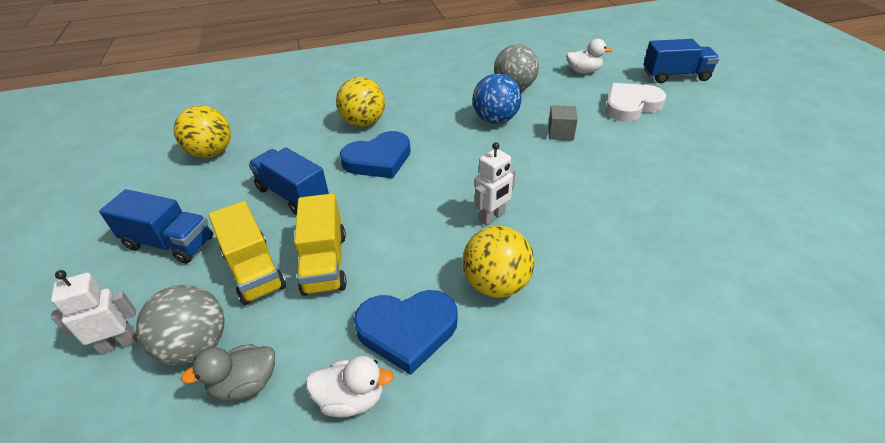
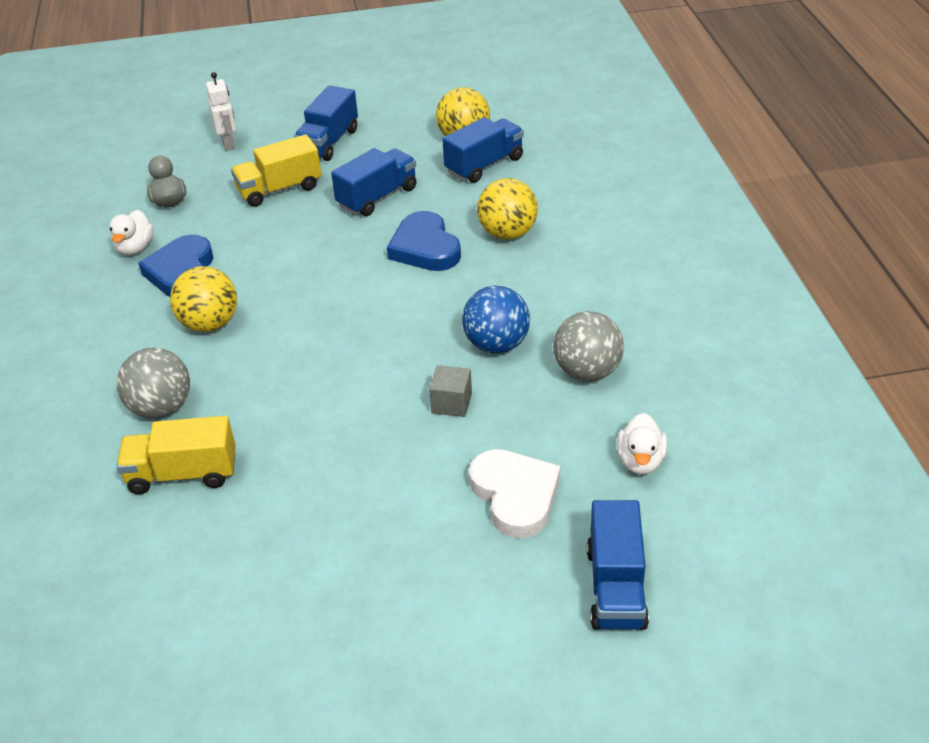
camera: 95 degrees right, 0 degrees up
(196, 346) = (212, 175): grey ball -> grey ball (161, 408)
(261, 139) = (484, 165): none -> blue truck
(325, 263) = (274, 225): yellow truck -> yellow truck (183, 474)
(492, 217) = (300, 327): white robot -> none

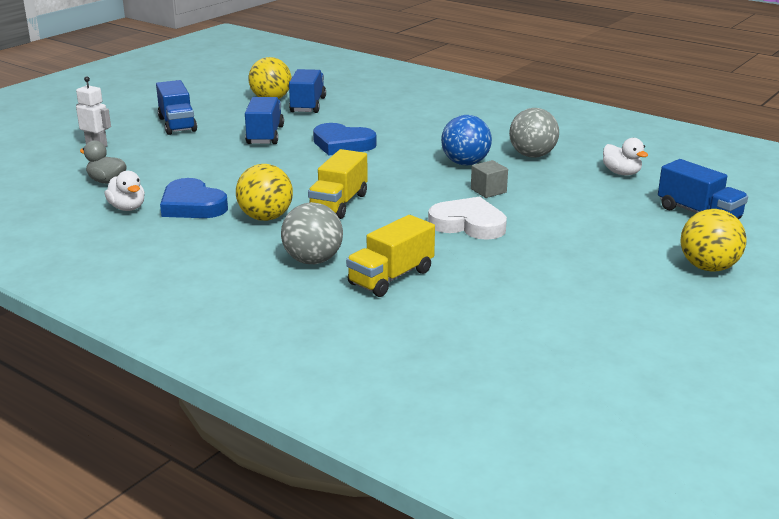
camera: 45 degrees left, 15 degrees down
(279, 189) = (185, 152): yellow truck -> yellow truck (338, 204)
(507, 233) = (380, 124): yellow ball -> yellow ball (708, 267)
(515, 495) = (591, 206): white heart -> white heart (468, 224)

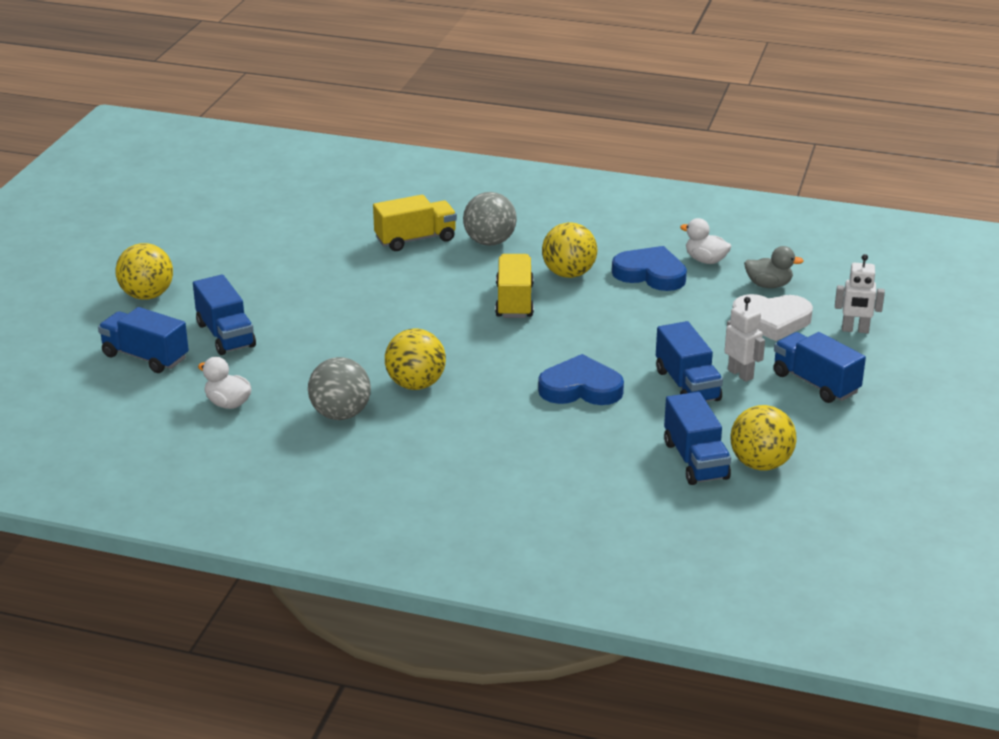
camera: 160 degrees right, 5 degrees up
(219, 135) = (740, 374): none -> white robot
(391, 277) = (415, 239): yellow truck -> yellow truck turned 45 degrees clockwise
(465, 163) = (416, 384): blue ball -> yellow ball
(468, 224) = (375, 301): white heart -> white heart (772, 320)
(488, 191) = (372, 347): grey cube -> none
(622, 219) = (225, 335): none -> blue truck

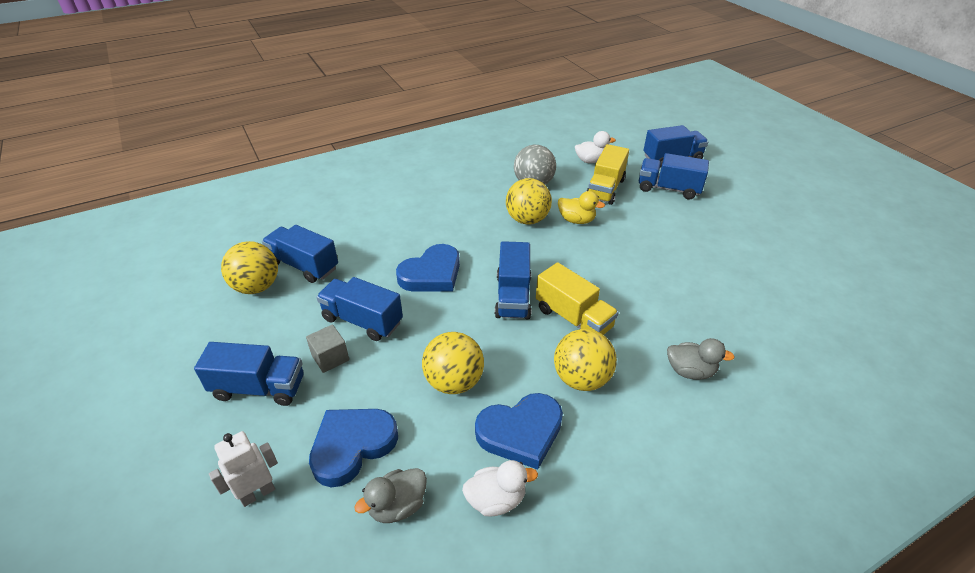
camera: 135 degrees right, 10 degrees up
(147, 295) = (752, 185): yellow ball -> yellow ball (454, 382)
(372, 358) = (576, 220): none -> yellow duck
(415, 239) = (735, 332): yellow truck -> yellow truck (605, 189)
(489, 242) = (690, 371): grey ball -> grey duck
(536, 337) = (513, 296): none -> blue truck
(740, 374) = (330, 357): white robot -> grey cube
(772, 320) = (352, 446): white heart -> blue heart

